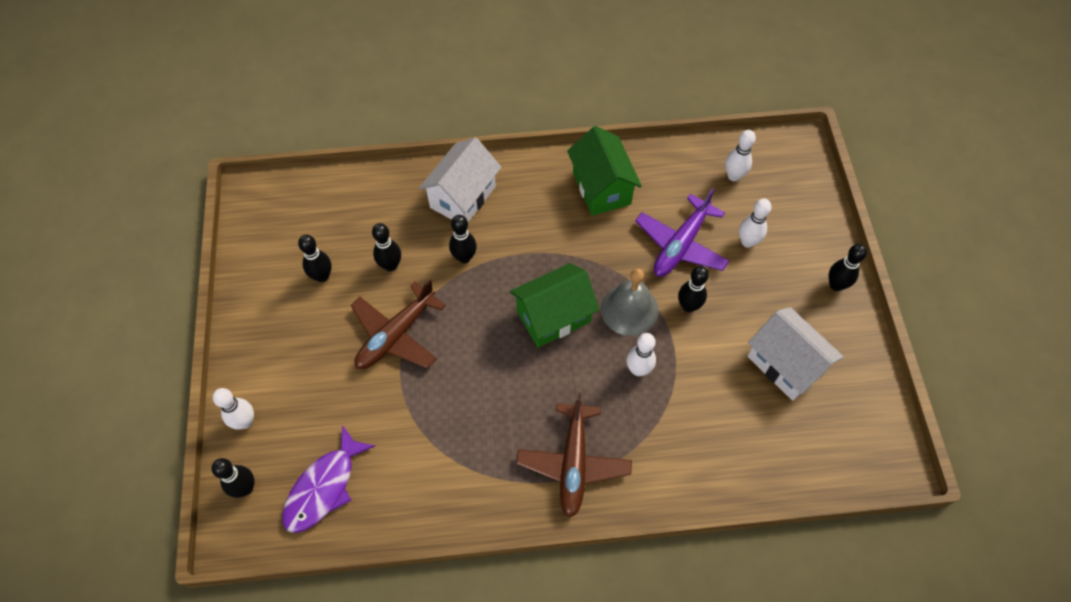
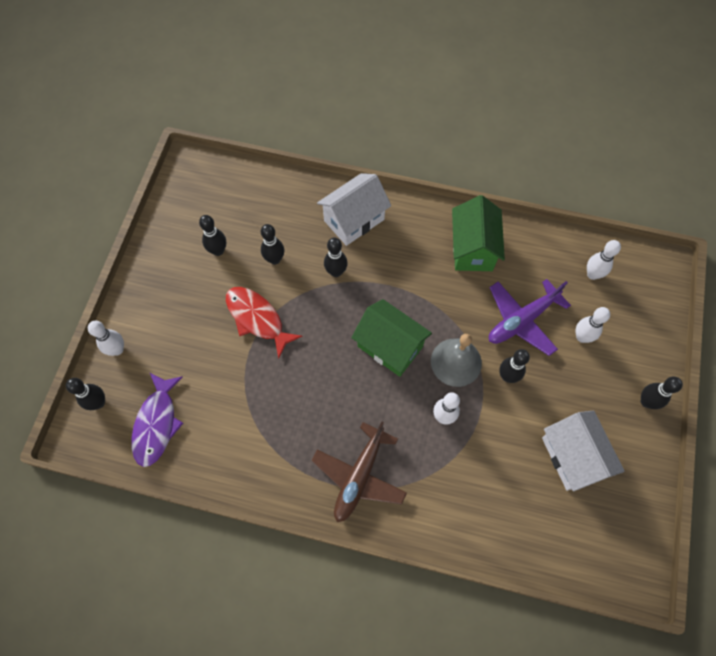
camera: 20 degrees right, 5 degrees up
(324, 487) = (157, 424): purple fish -> purple fish turned 45 degrees counterclockwise
(396, 335) = (257, 319): brown plane -> red fish
(553, 316) = (390, 346): green house -> green house turned 45 degrees clockwise

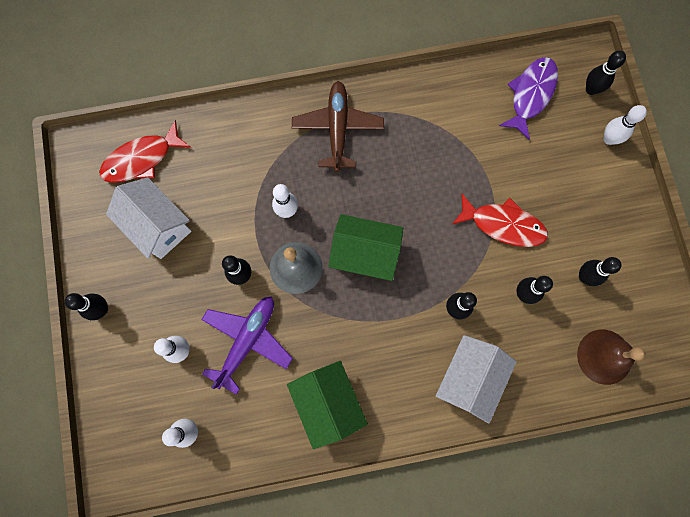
camera: 155 degrees right, 10 degrees up
(157, 424) = (530, 95): purple fish -> purple fish turned 45 degrees clockwise
(242, 192) = (604, 356): none -> brown bell
(571, 536) = (142, 159): none -> red fish

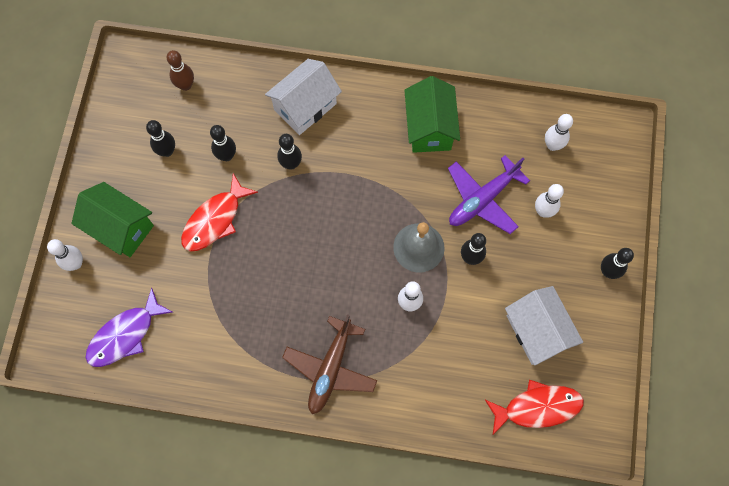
camera: 160 degrees left, 5 degrees down
(364, 254) = (351, 237): green house -> green house (121, 228)
(503, 224) = (215, 220): red fish -> red fish turned 90 degrees counterclockwise
(591, 89) = (64, 319): black bowling pin -> none
(604, 356) = (185, 85): brown bell -> brown bowling pin

